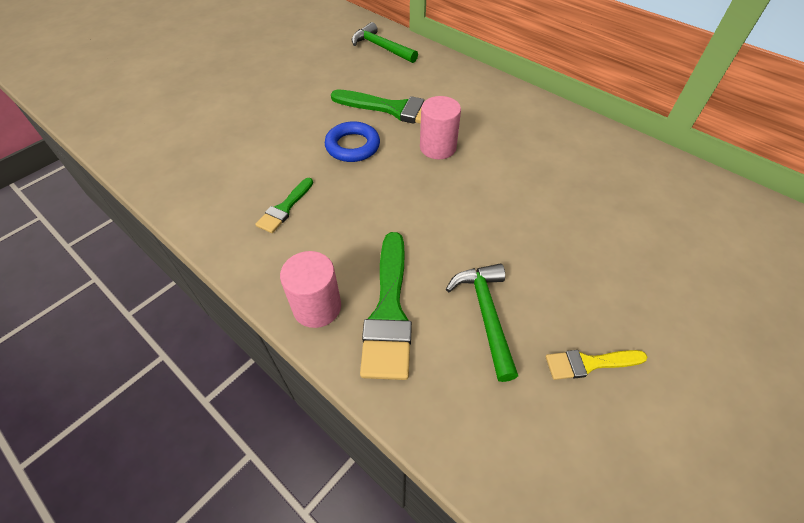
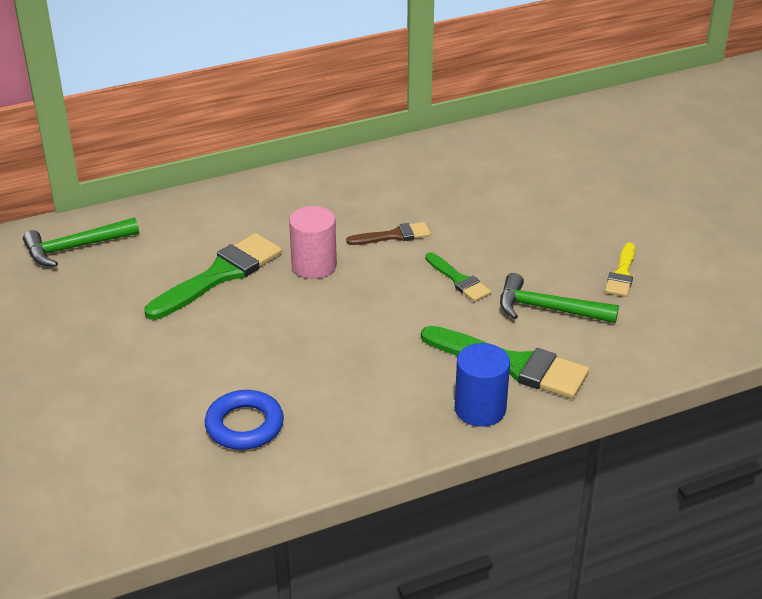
camera: 65 degrees left, 15 degrees down
(284, 208) = (326, 402): green brush -> green brush (459, 280)
(317, 307) = (480, 409): pink cylinder -> blue cylinder
(352, 146) = (260, 325): blue ring -> blue ring (244, 425)
(509, 176) = (394, 236): none -> brown brush

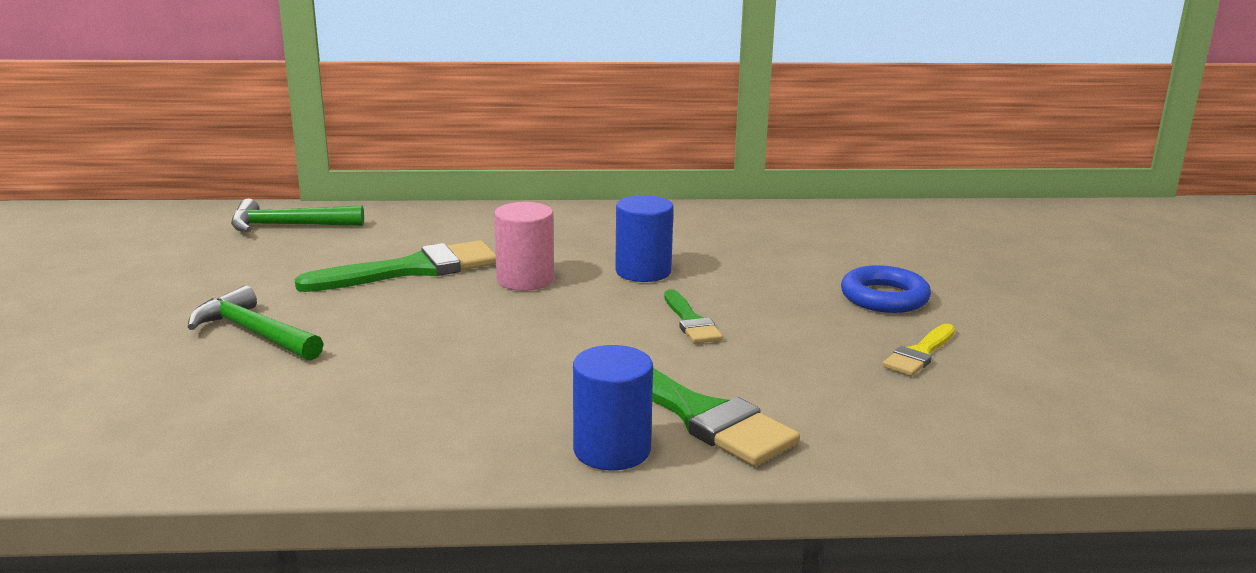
camera: 20 degrees right, 15 degrees down
(244, 425) = (295, 401): blue ring -> blue ring (884, 297)
(394, 236) = (643, 271): brown brush -> blue cylinder
(548, 309) = (789, 368): green hammer -> green hammer (254, 333)

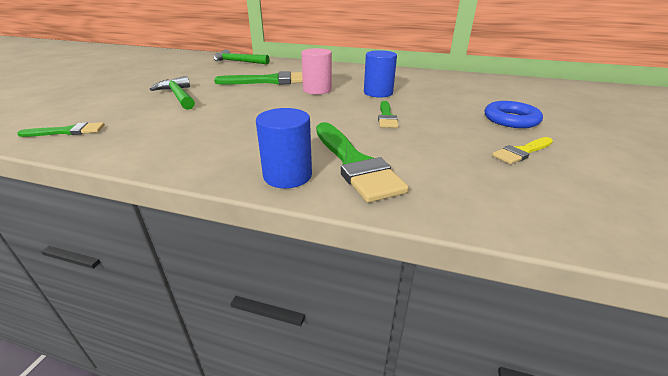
camera: 20 degrees right, 10 degrees up
(121, 444) = (68, 131): none -> green brush

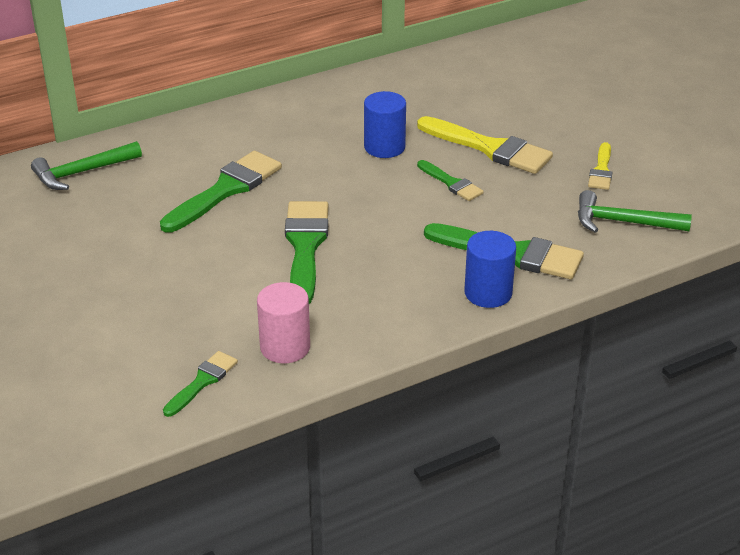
camera: 45 degrees left, 5 degrees up
(178, 96) = (181, 277): green hammer -> green hammer (623, 222)
(250, 108) = (305, 246): none -> green brush
(317, 90) = (313, 177): pink cylinder -> pink cylinder (285, 347)
(444, 113) = (490, 148): none -> yellow brush
(511, 119) = (551, 128): blue ring -> none

